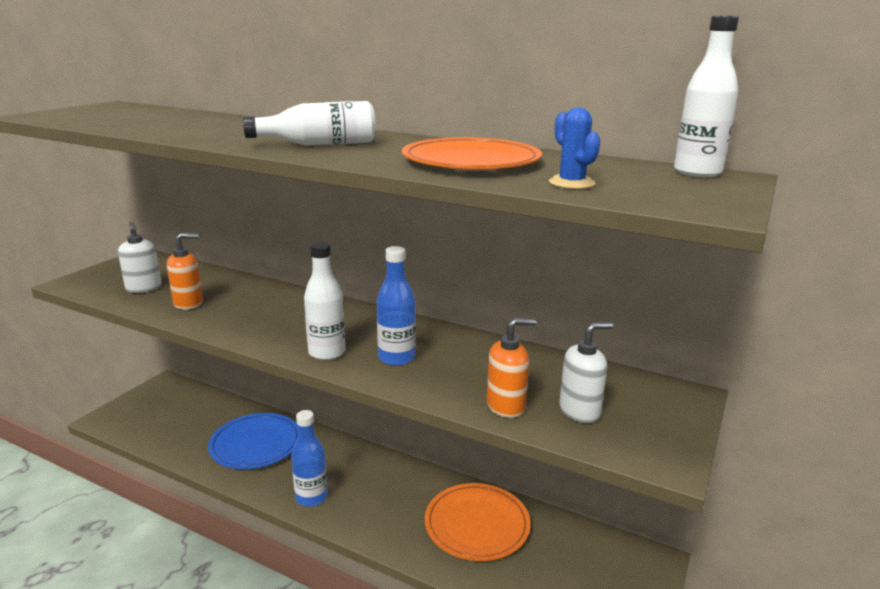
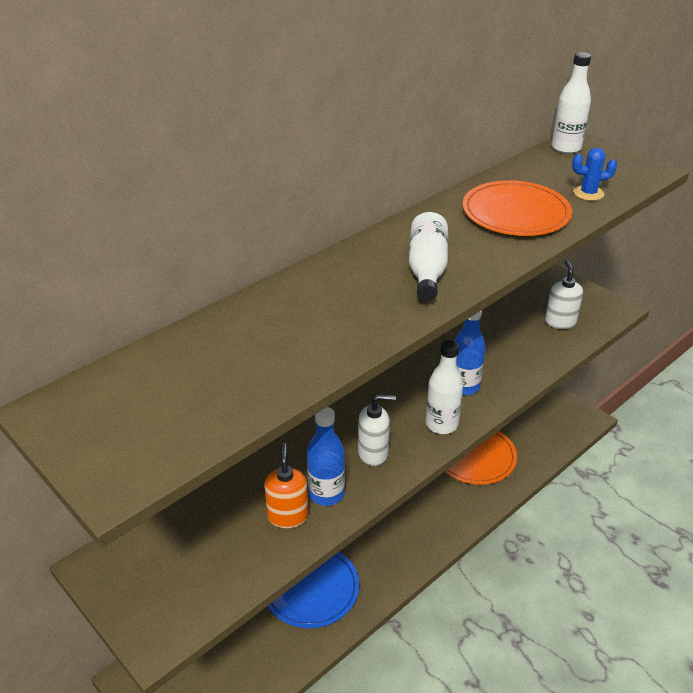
camera: 70 degrees left, 15 degrees up
(144, 288) = (219, 558): white soap dispenser -> white soap dispenser (373, 453)
(311, 497) = (409, 553): blue bottle -> blue bottle (326, 494)
(506, 406) = (547, 350): orange soap dispenser -> none

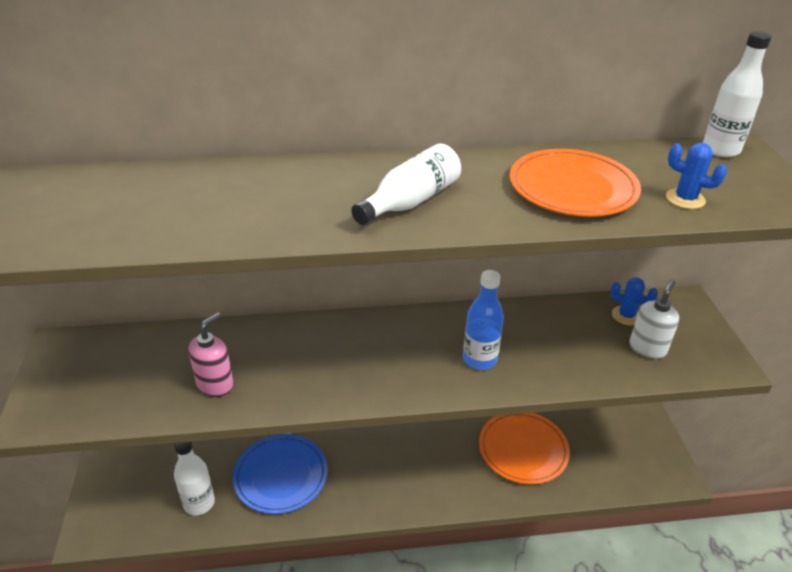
camera: 35 degrees right, 0 degrees up
(288, 516) = (215, 385): orange soap dispenser -> pink soap dispenser
(326, 494) = (262, 384): blue bottle -> none
(373, 453) = (335, 373): white soap dispenser -> none
(441, 424) = (421, 381): white bottle -> white bottle (199, 503)
(525, 305) = (626, 316): none -> blue cactus

